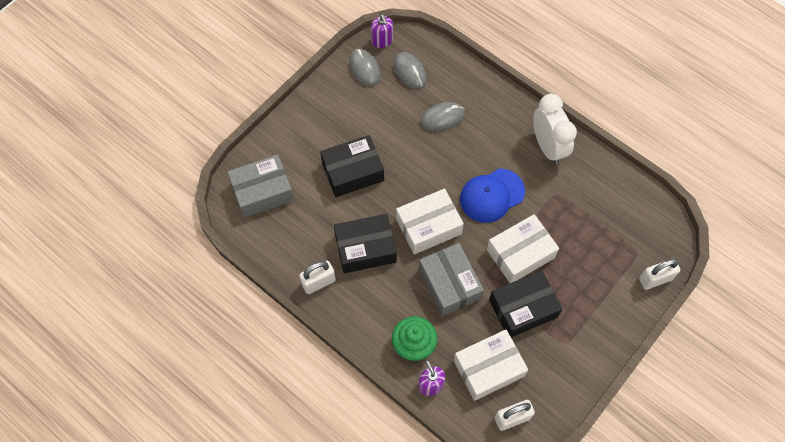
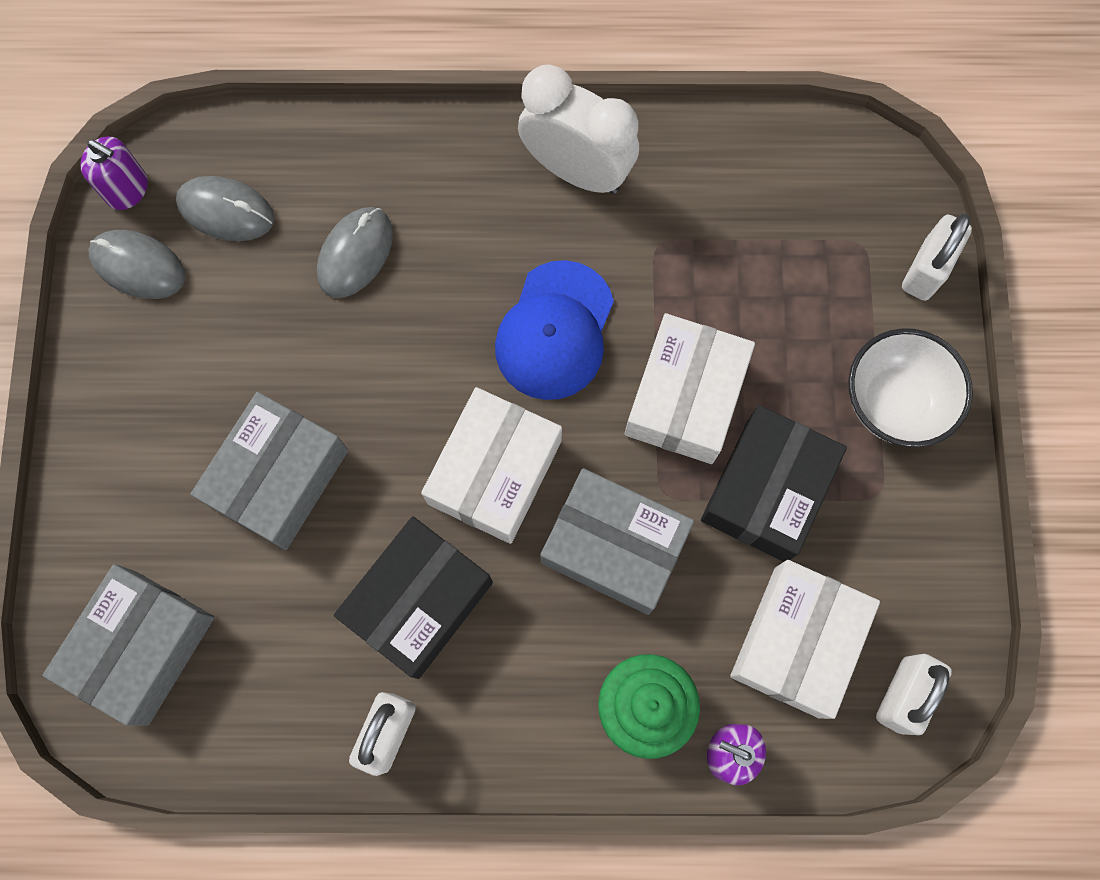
camera: 40 degrees left, 10 degrees up
(353, 172) = (278, 477): black box -> grey box
(600, 315) = (893, 402): none -> white bowl

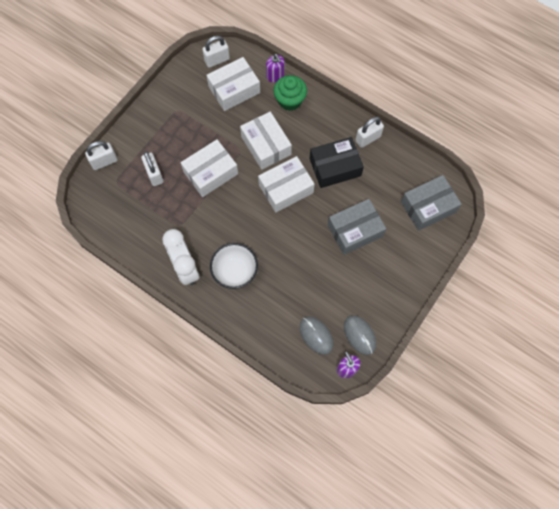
camera: 145 degrees left, 5 degrees down
(355, 254) = (281, 289): grey mouse -> none
(555, 331) = (234, 219): blue cap -> none
(614, 546) = (266, 145): grey box -> white box
(766, 490) = (209, 132): black box -> none
(799, 313) = (154, 174): none -> white padlock
(893, 402) = (150, 131): white bowl -> white bowl (235, 272)

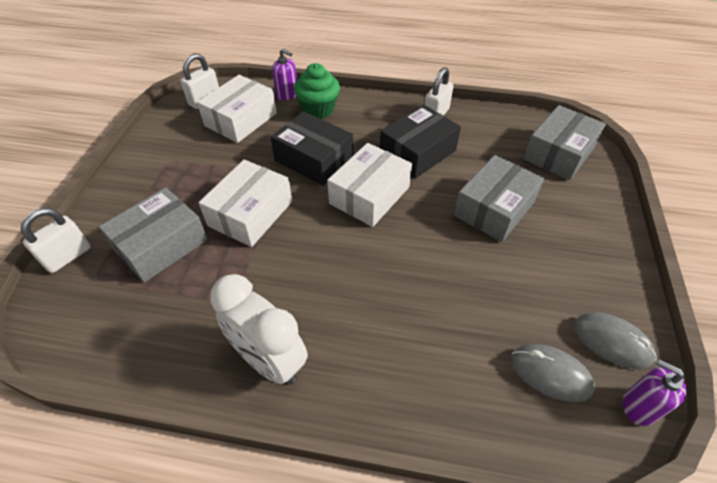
camera: 25 degrees left, 20 degrees down
(154, 174) = (161, 245): white padlock -> grey box
(235, 272) = (358, 331): white bowl -> none
(266, 145) = (314, 159): white box -> black box

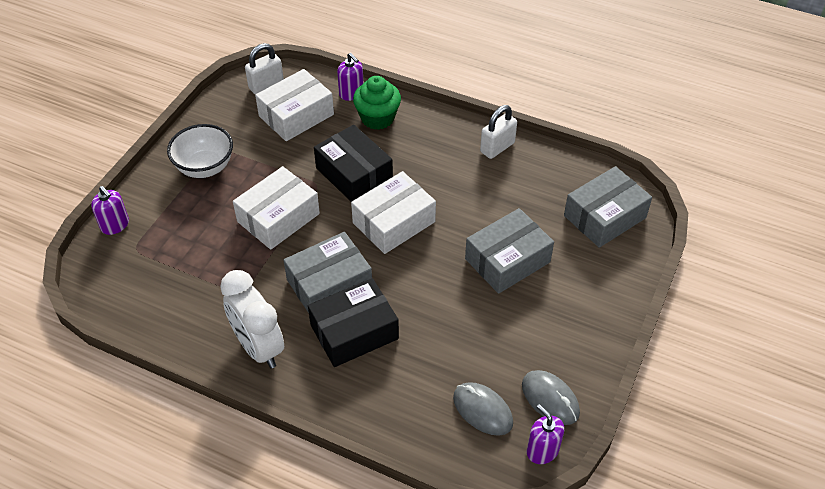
camera: 15 degrees right, 0 degrees up
(68, 256) = (115, 225): white padlock -> purple soap dispenser
(160, 180) = (205, 167): none -> white bowl
(161, 245) = (194, 231): grey box -> grey box (329, 284)
(417, 152) = (459, 187): black box -> black box (354, 332)

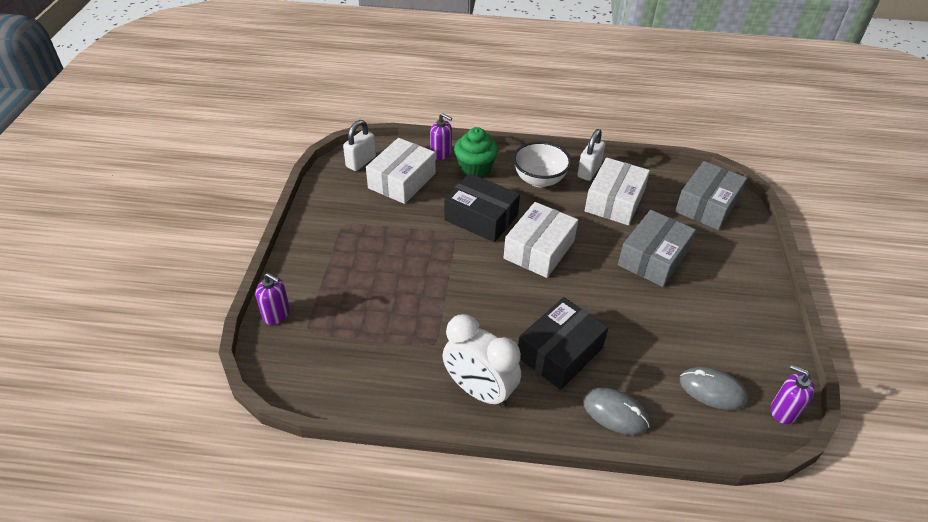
camera: 20 degrees left, 5 degrees down
(205, 167) = (340, 242): white bowl -> white bowl (539, 180)
(278, 218) = (433, 270): white box -> white box (614, 201)
(329, 284) = (513, 316): grey box -> none
(550, 399) = (761, 364): grey mouse -> grey mouse (615, 413)

